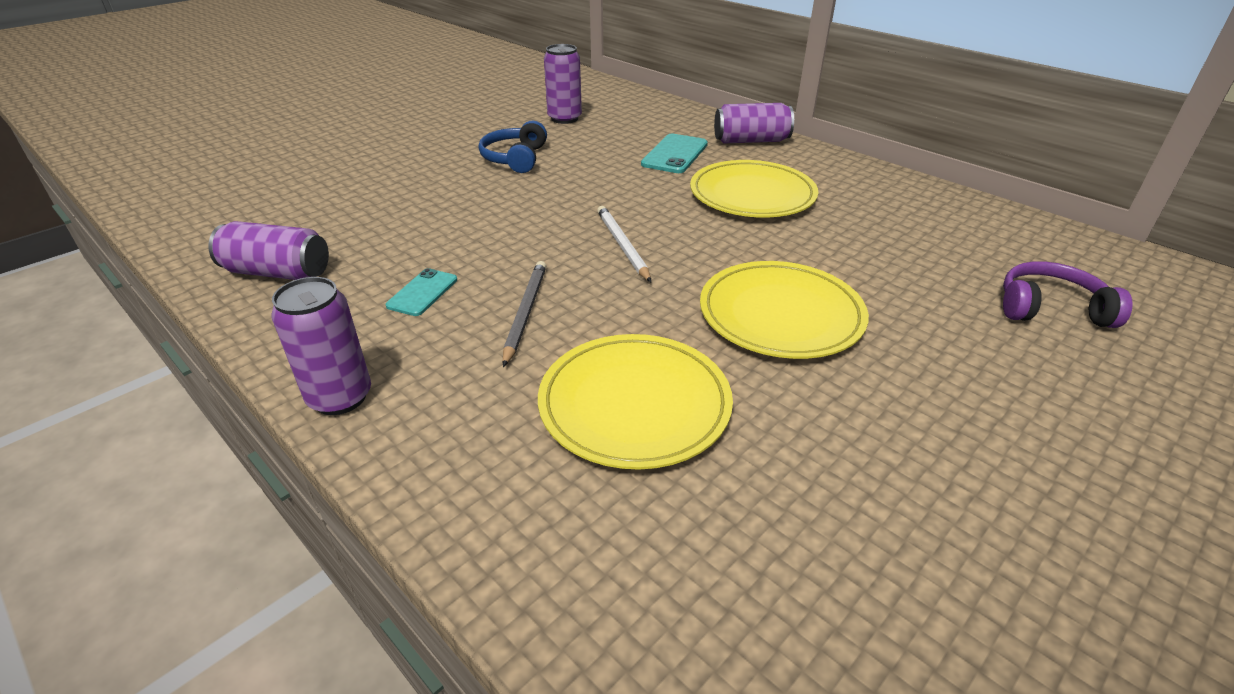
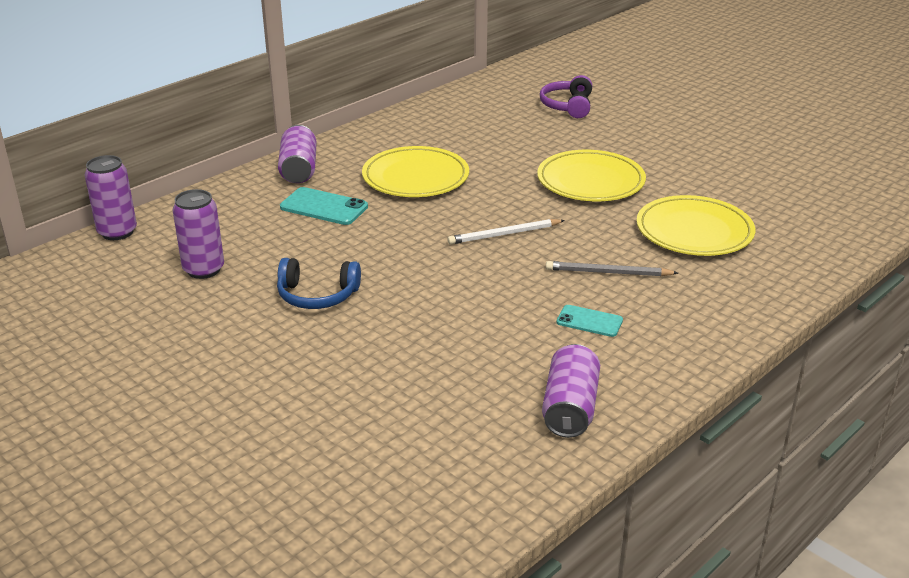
camera: 90 degrees left, 5 degrees down
(340, 397) = (725, 338): purple can -> purple can (117, 232)

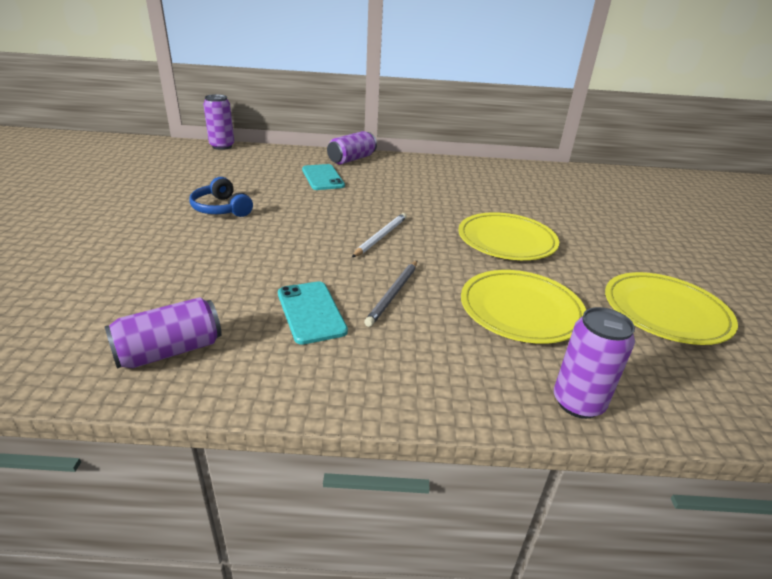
camera: 45 degrees right, 0 degrees up
(203, 269) = (211, 174): purple can -> purple can (578, 403)
(415, 177) = (400, 188): yellow plate -> yellow plate (665, 312)
(504, 234) = (381, 237): white pencil -> white pencil turned 90 degrees clockwise
(568, 106) = (583, 199): purple headphones -> none
(589, 321) = (311, 312): turquoise phone -> turquoise phone, size x1.55
(608, 273) = (393, 294): grey pencil -> grey pencil turned 120 degrees counterclockwise

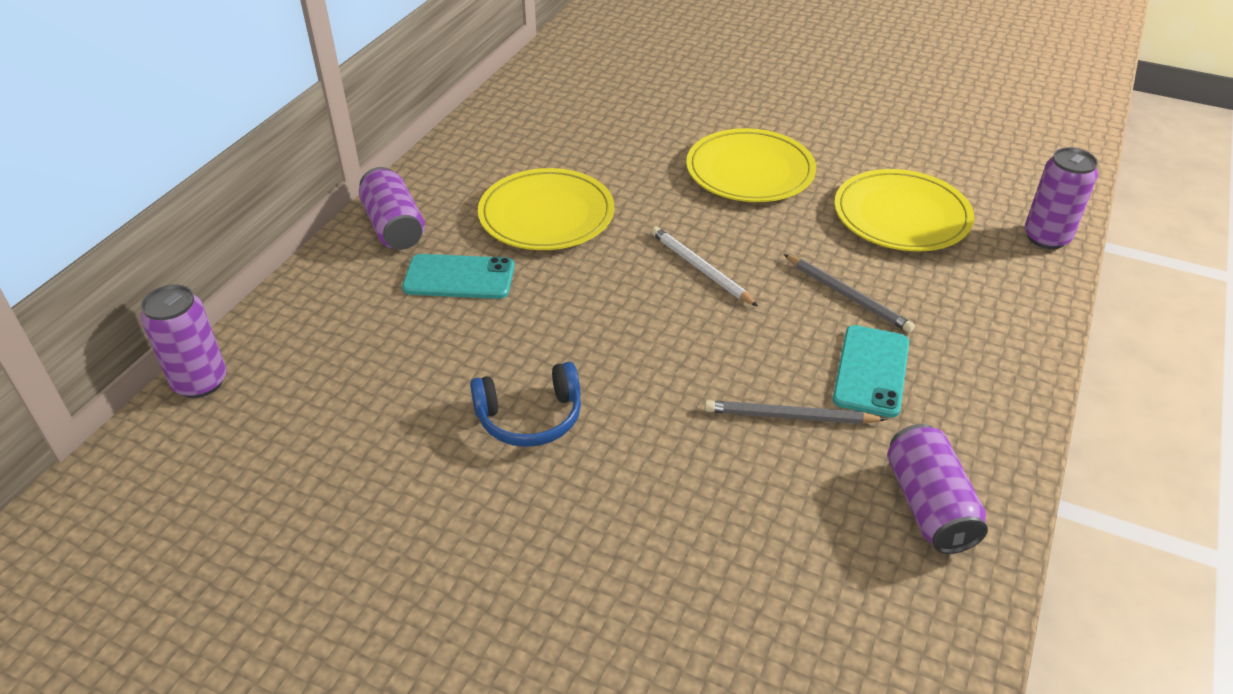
camera: 65 degrees left, 10 degrees up
(248, 283) = (790, 416): none -> grey pencil
(311, 312) = (871, 371): turquoise phone -> turquoise phone turned 75 degrees counterclockwise
(665, 312) = (923, 132): yellow plate -> yellow plate (546, 215)

